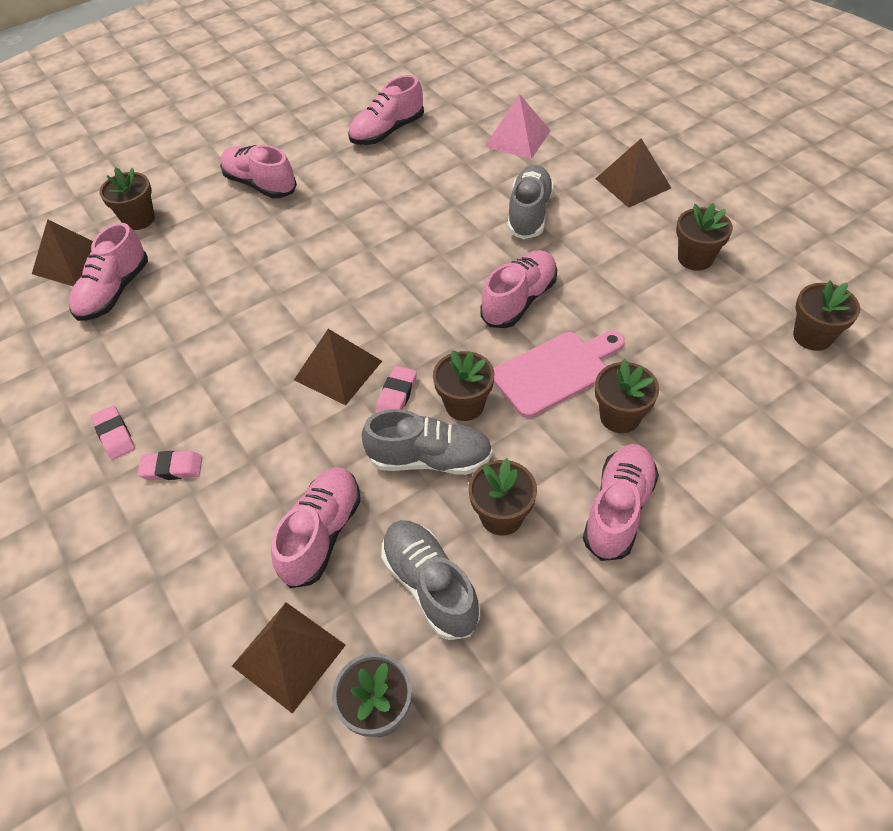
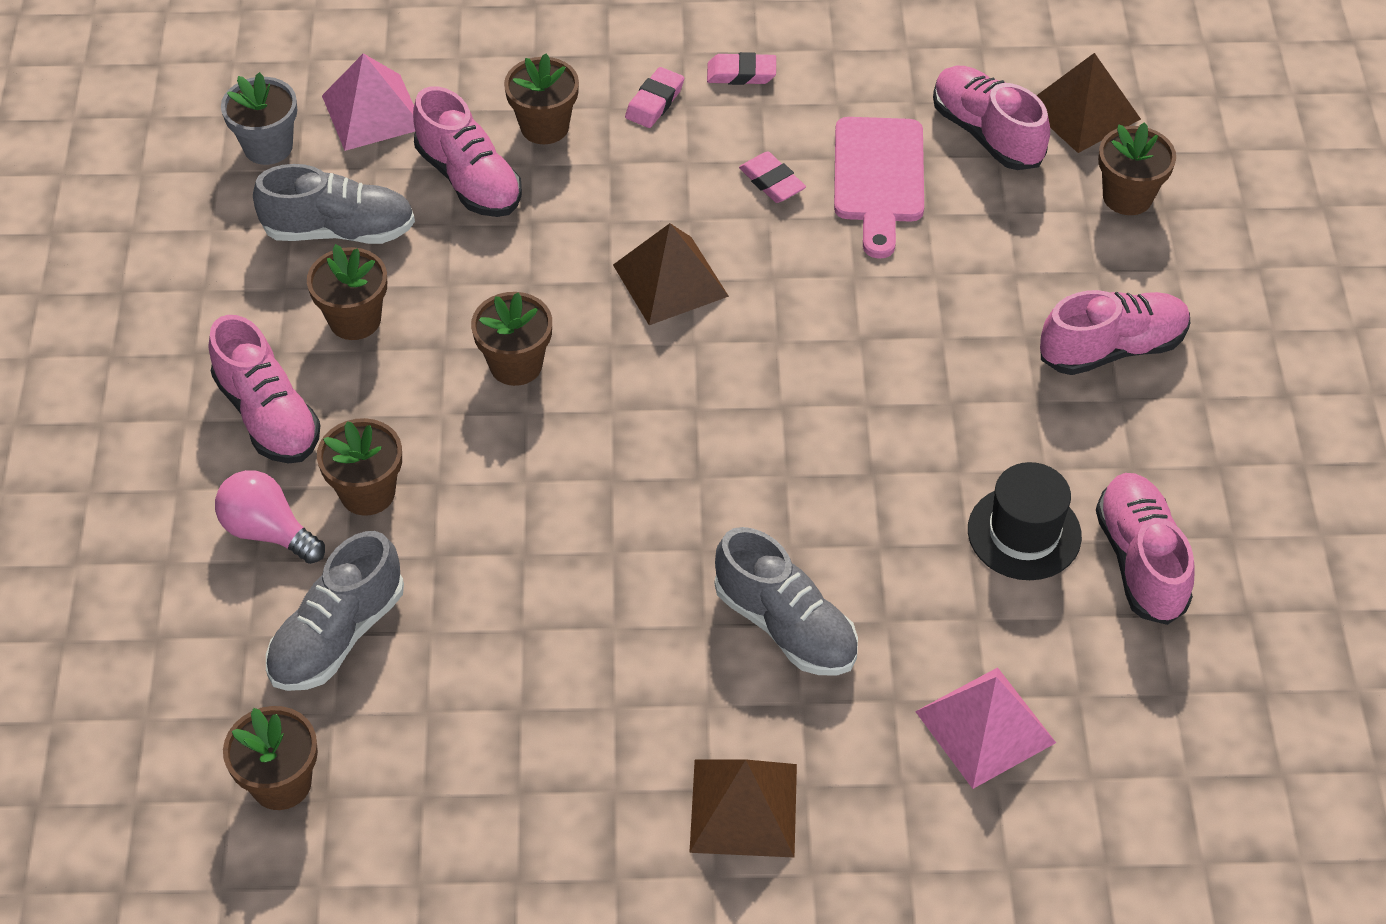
camera: 120 degrees right, 0 degrees up
(289, 655) = (372, 112): brown pyramid -> pink pyramid
(397, 395) = (586, 314): pink eraser -> pink eraser (772, 182)
(403, 167) = (1024, 533): none -> black hat
(430, 459) = (475, 299): grey shoe -> grey shoe (337, 635)
(519, 300) = (627, 509): pink shoe -> none
(555, 371) = (484, 474): pink cutting board -> pink cutting board (879, 178)
(693, 447) = (268, 531): none -> pink light bulb
(695, 258) = (523, 762): brown flower pot -> brown flower pot (544, 127)

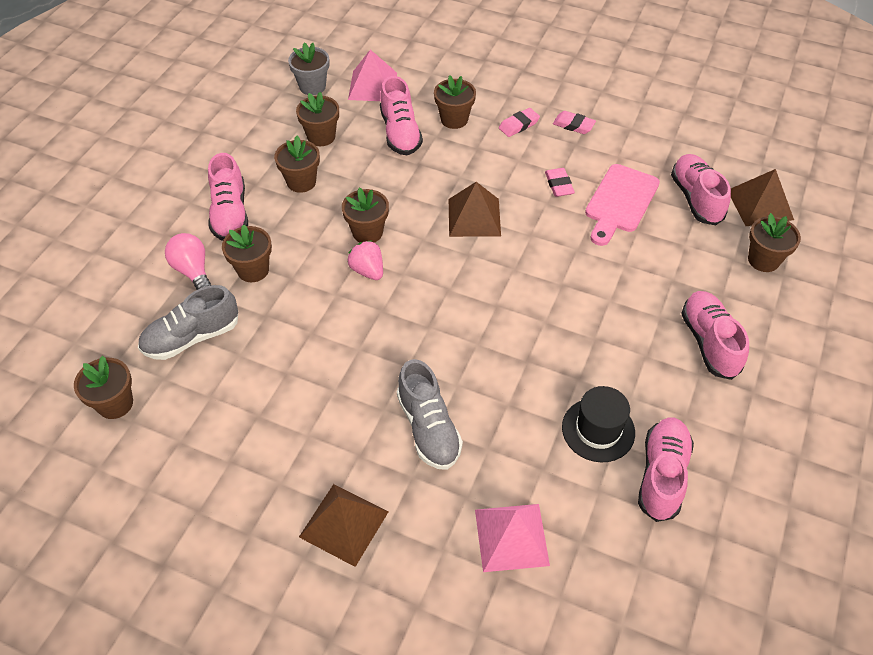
camera: 25 degrees right, 0 degrees up
(339, 231) = (321, 136): grey shoe -> brown flower pot
(553, 426) = (367, 270): none -> pink strawberry
(1112, 348) = (709, 342): pink shoe -> pink shoe turned 105 degrees counterclockwise

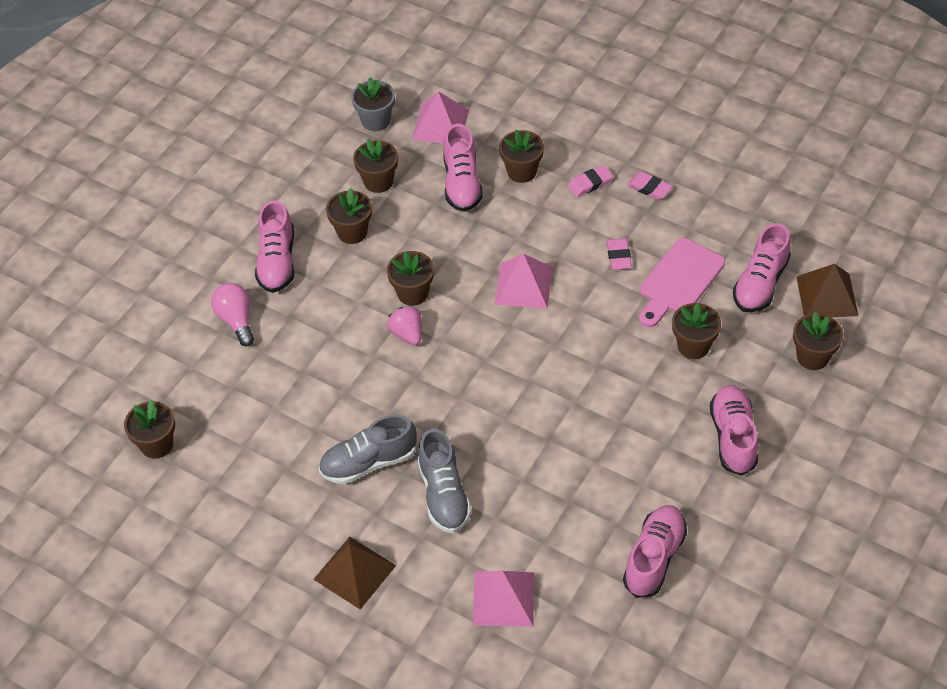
camera: 10 degrees right, 0 degrees up
(192, 337) = (231, 387): grey shoe -> grey shoe (368, 462)
(253, 270) = (295, 324): brown flower pot -> brown flower pot (693, 346)
(474, 217) = (524, 285): brown pyramid -> pink pyramid
(598, 430) = (603, 511): black hat -> none
(696, 198) = (760, 283): pink shoe -> pink shoe turned 150 degrees counterclockwise

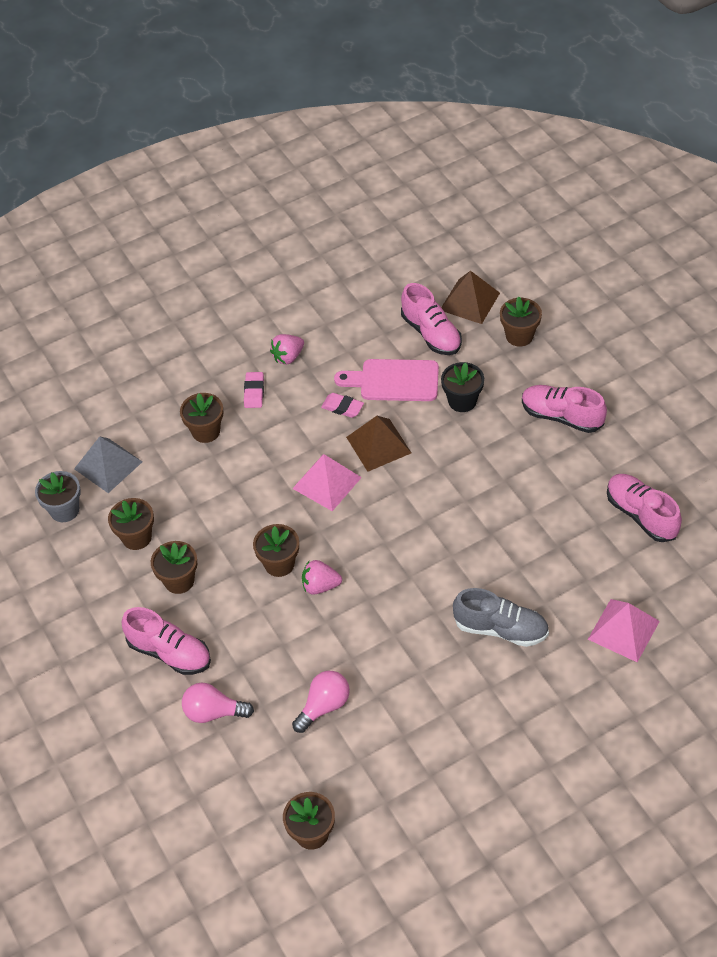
camera: 60 degrees left, 0 degrees up
(284, 395) = (324, 706): none -> pink light bulb
(355, 572) = (540, 726): brown pyramid -> brown pyramid (378, 444)
(368, 462) = (436, 670): grey shoe -> none
(440, 124) = (108, 465): pink pyramid -> grey pyramid
(462, 183) = (186, 478): pink shoe -> none
(649, 188) = (288, 357): pink eraser -> pink strawberry
(679, 281) = (394, 381): pink cutting board -> pink cutting board turned 120 degrees clockwise
(693, 346) = (462, 401): brown flower pot -> black flower pot

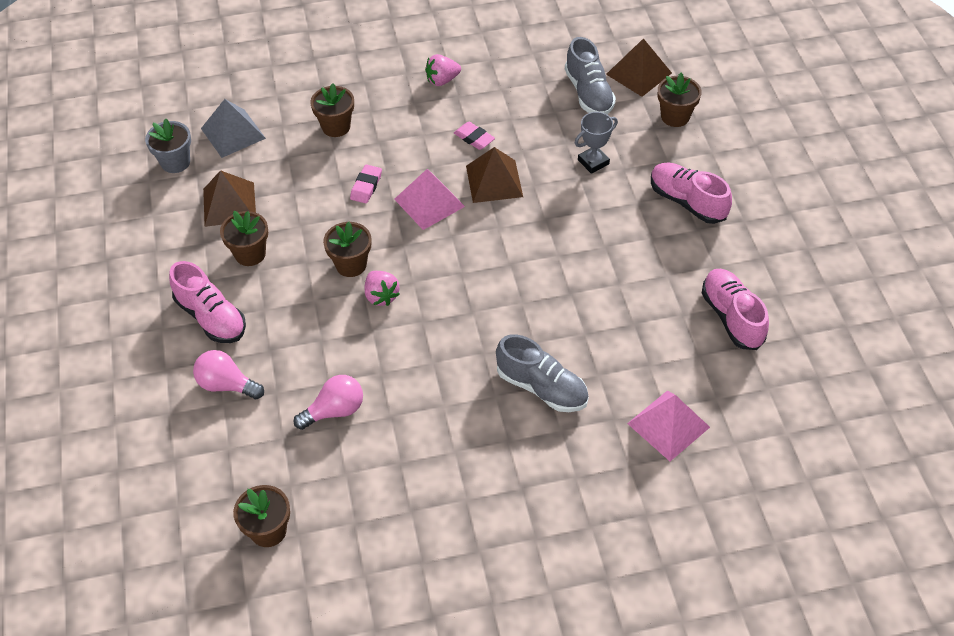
camera: 15 degrees right, 0 degrees up
(136, 537) = (229, 204): brown flower pot -> brown pyramid
(254, 392) = (396, 103): pink eraser -> pink eraser (366, 186)
(320, 586) = (381, 296): pink strawberry -> pink strawberry turned 135 degrees counterclockwise
(394, 381) = (534, 127): pink cutting board -> none
(431, 334) = (588, 93): pink shoe -> grey shoe
(462, 401) = (593, 162): black flower pot -> grey trophy

